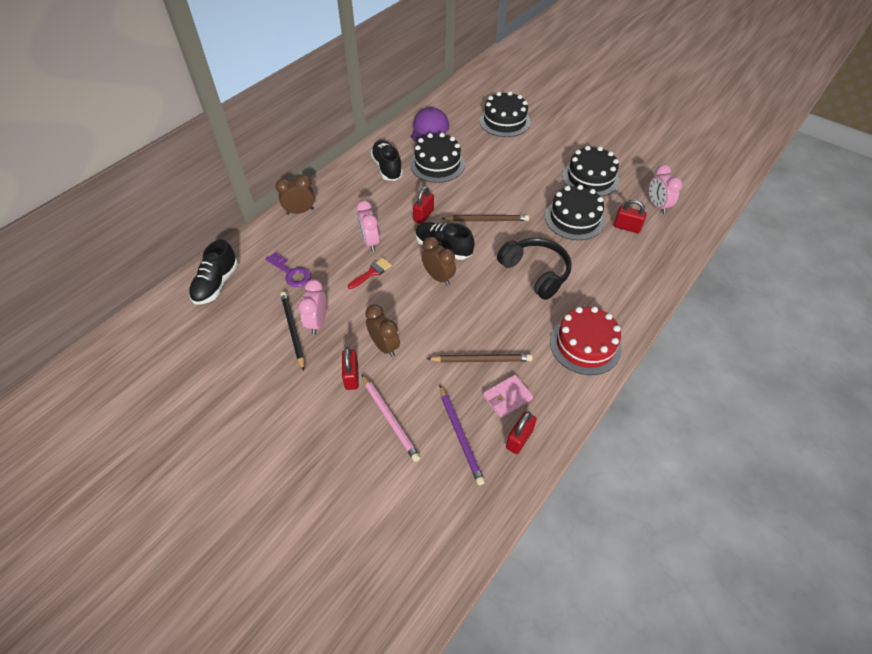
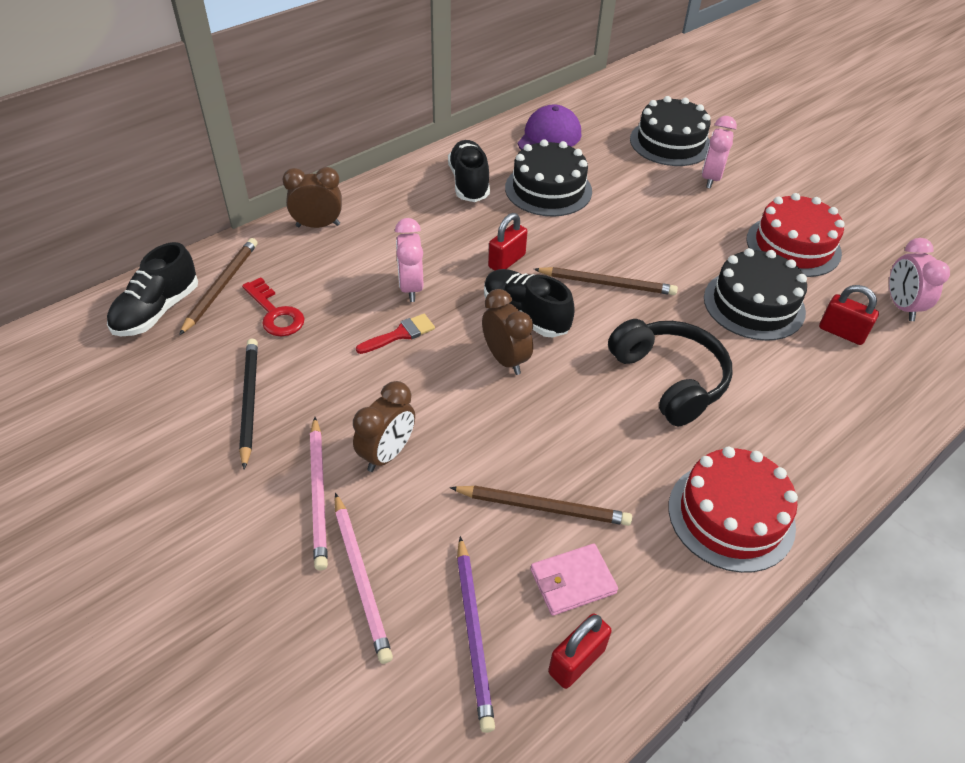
camera: 10 degrees right, 5 degrees down
(251, 261) = (221, 286): none -> brown pencil
(291, 273) = (275, 313): purple key -> red key
(317, 322) = (291, 396): pink clock -> pink clock (710, 178)
(351, 376) = (319, 494): red padlock -> pink pencil
(384, 346) = (387, 454): brown clock -> brown clock turned 60 degrees clockwise
(590, 178) = (793, 246): black cake -> red cake

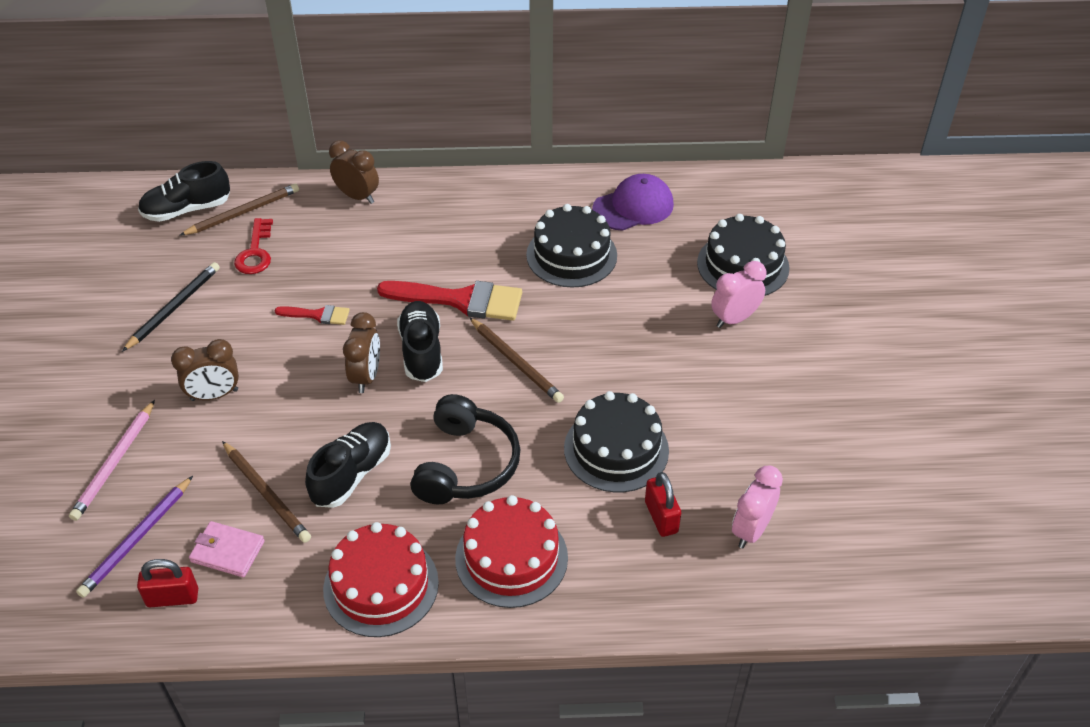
camera: 40 degrees right, 0 degrees up
(319, 494) = (148, 395): pink pencil -> none
(411, 287) = (365, 283): pink clock -> none
(469, 183) = (512, 216): black shoe -> black shoe (352, 474)
(506, 261) = (461, 300): red padlock -> red brush
(793, 246) = (726, 421): red cake -> red cake (511, 558)

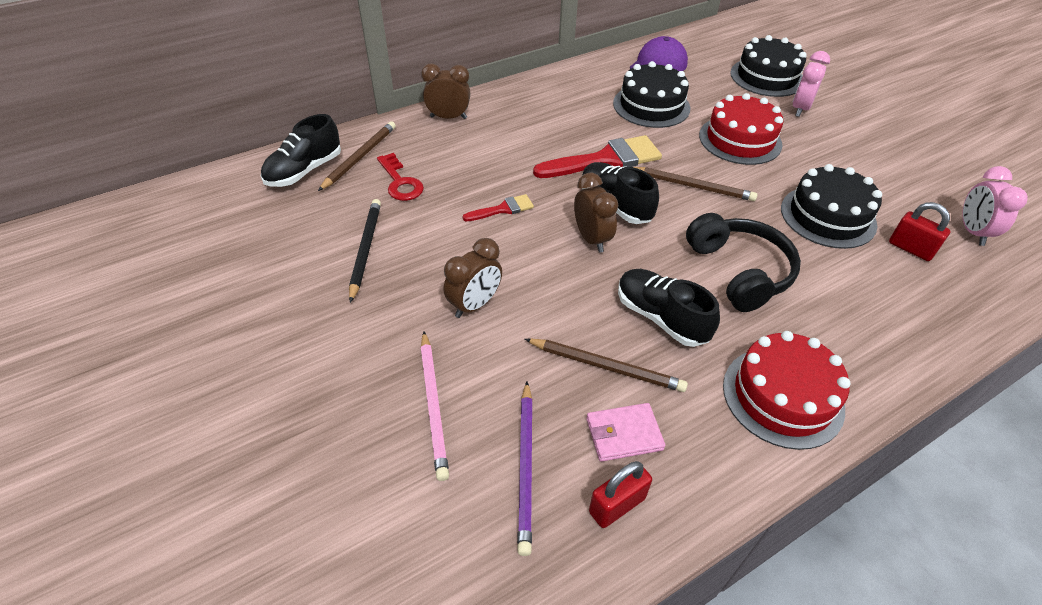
camera: 30 degrees left, 0 degrees up
(352, 474) = (661, 317): black shoe -> black shoe turned 45 degrees counterclockwise
(511, 558) = (851, 325): red cake -> red cake (740, 140)

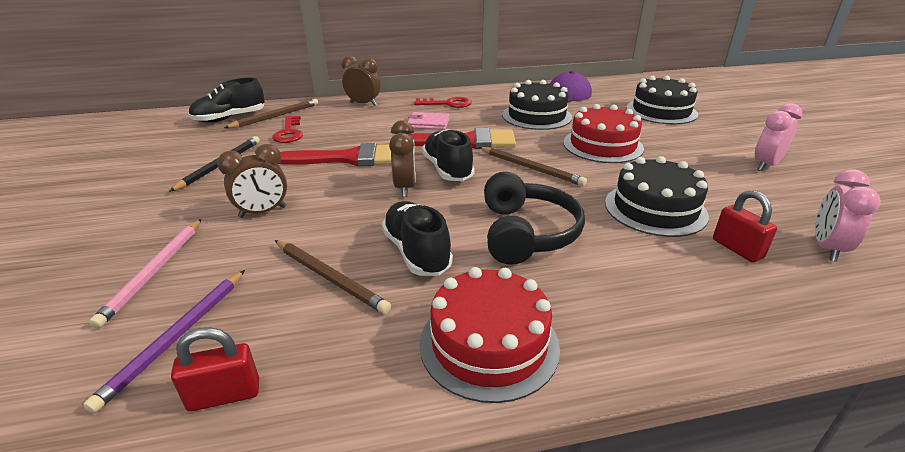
camera: 20 degrees right, 15 degrees down
(503, 209) = (350, 158): red brush -> red brush, size x1.97
(544, 101) = (447, 104): none -> red key
(624, 434) = (293, 335): pink wallet -> pink wallet (428, 123)
(800, 109) = (680, 133): pink clock -> pink clock (765, 165)

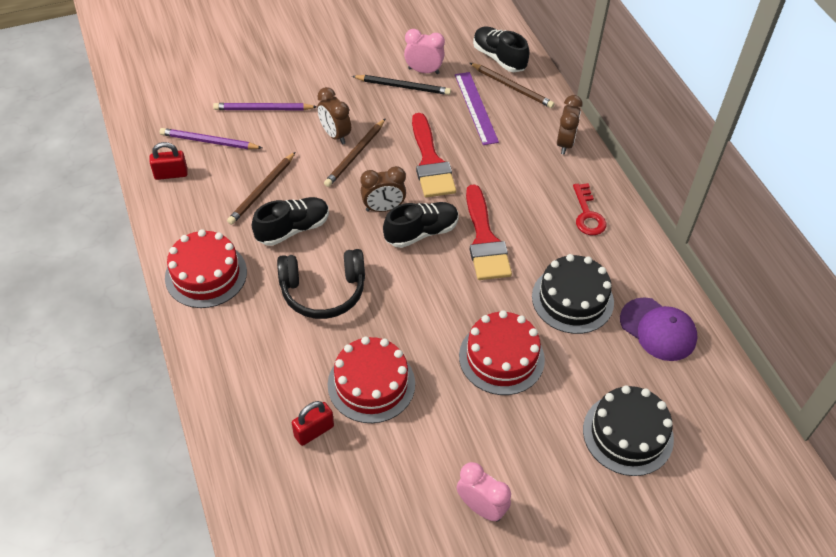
camera: 80 degrees right, 20 degrees up
(155, 272) = (263, 109): pink pencil -> purple pencil
(224, 395) = (171, 174): red padlock -> red padlock turned 75 degrees counterclockwise
(289, 133) = (476, 108): red key -> purple ruler
(428, 123) = (524, 205): pink wallet -> none
(531, 168) = (435, 294): brown pencil -> brown pencil (355, 155)
(655, 209) = (371, 384): black cake -> red cake
(826, 248) = (320, 500): pink clock -> pink clock (423, 71)

